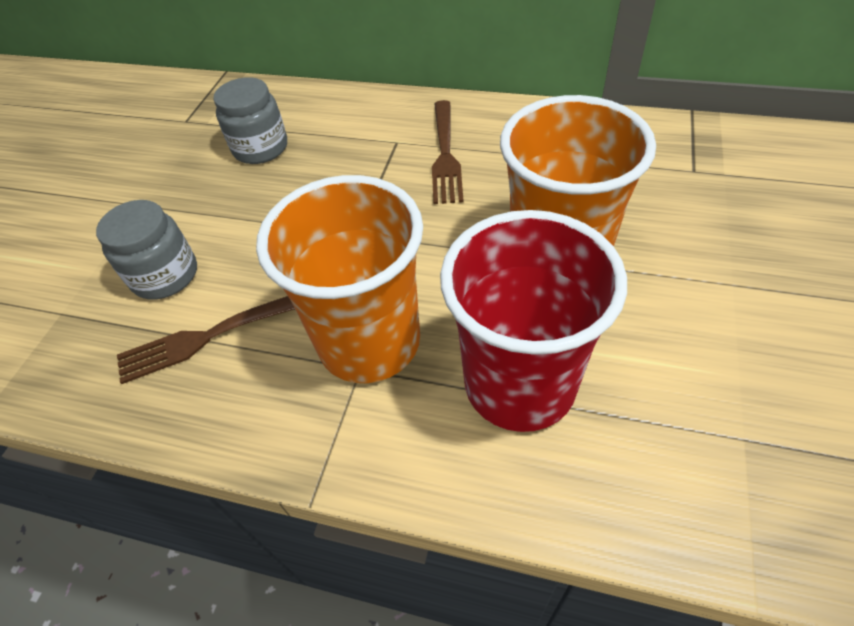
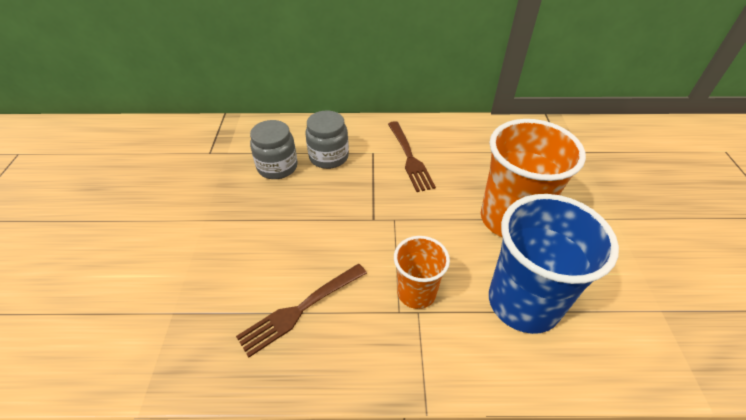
camera: 20 degrees left, 5 degrees down
(165, 275) = (246, 270): grey jar -> grey jar (329, 157)
(369, 342) = (416, 292): orange cup -> orange cup, size x0.56
(519, 384) = (523, 302): red cup -> blue cup

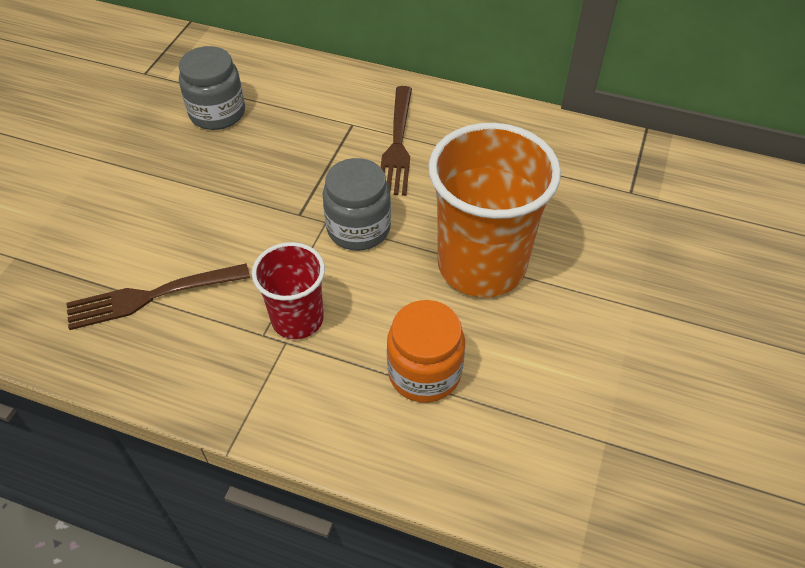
camera: 20 degrees right, 5 degrees up
(329, 157) = (290, 116): grey jar -> grey jar (358, 228)
(416, 292) = (297, 319): orange cup -> red cup
(523, 302) = (424, 372): blue cup -> orange jar

